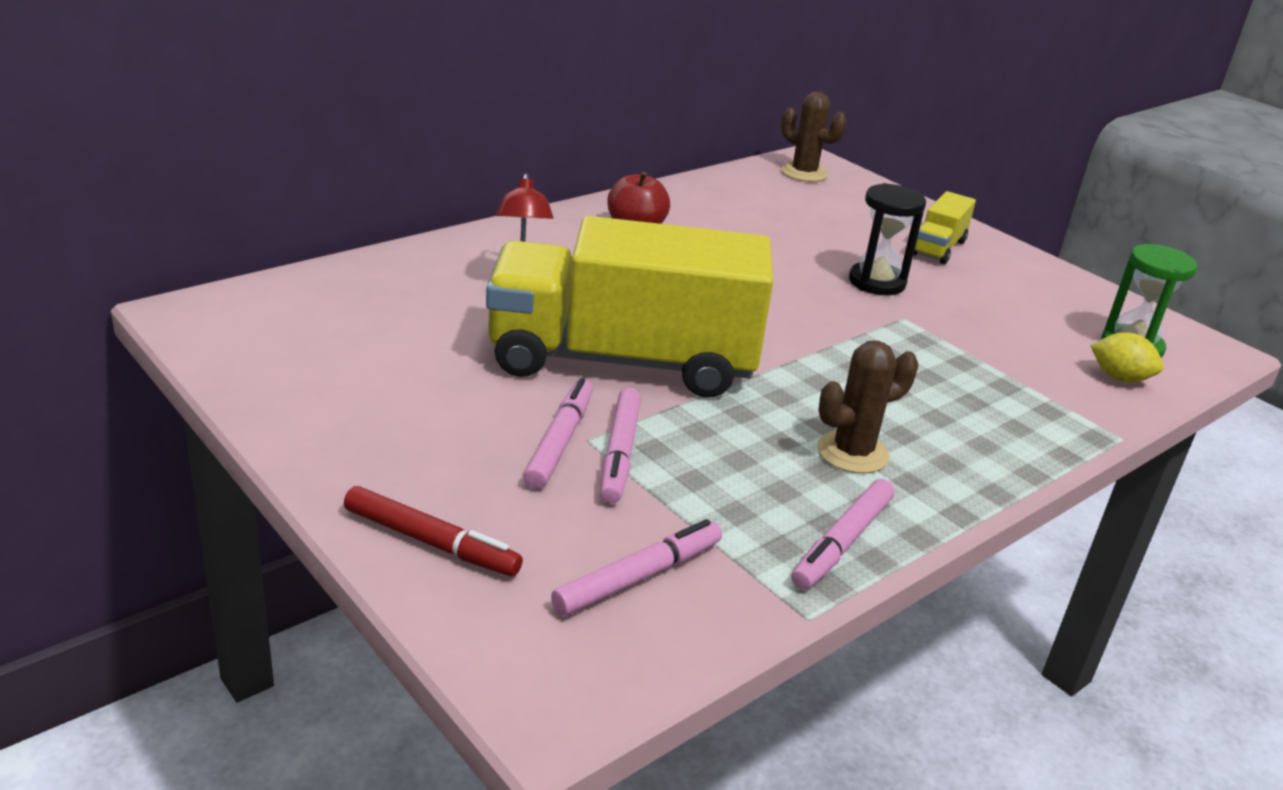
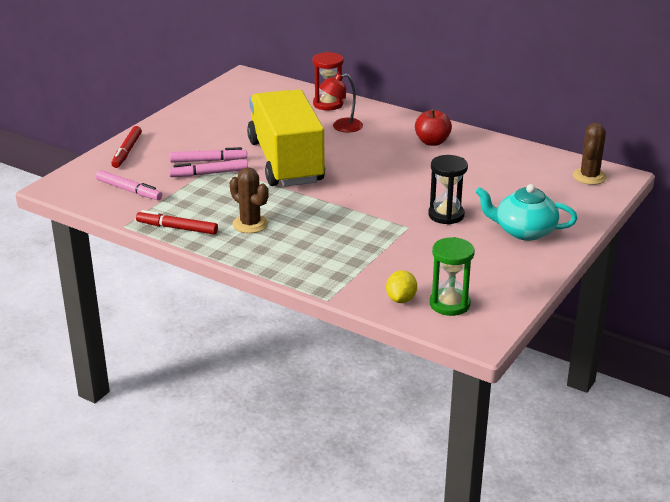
camera: 75 degrees right, 0 degrees up
(416, 268) = (328, 104): none -> red hourglass
(842, 543) = (177, 228): pink marker -> red marker
(938, 248) = (524, 231): yellow truck -> turquoise teapot

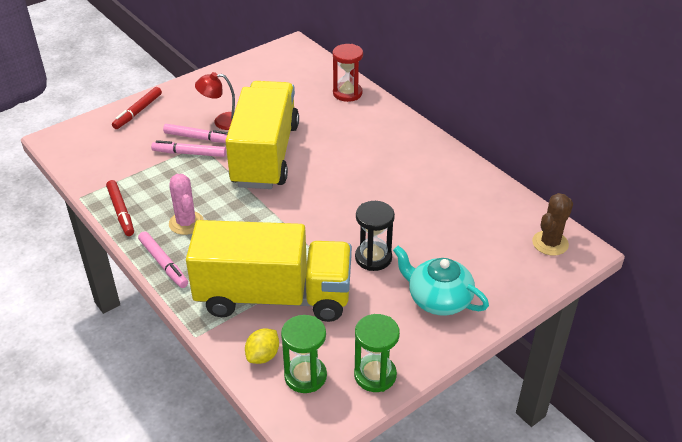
camera: 20 degrees right, 10 degrees up
(129, 190) = (110, 157): pink marker -> pink marker (163, 263)
(177, 228) = (121, 212): red marker -> red marker turned 150 degrees counterclockwise
(250, 224) = (186, 223): brown cactus -> pink cactus
(341, 127) = (342, 124): red lamp -> red lamp (222, 121)
(378, 258) = (274, 296): none -> yellow truck
(432, 142) = (417, 161): red apple -> none
(509, 290) = (375, 375): none -> green hourglass

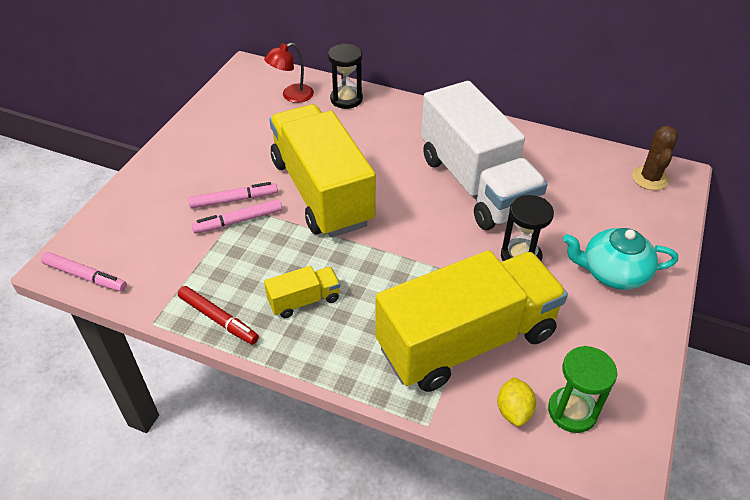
camera: 30 degrees left, 5 degrees up
(138, 112) = (137, 195): red marker -> none
(163, 263) = (320, 358): pink marker -> pink marker (85, 276)
(186, 223) = (304, 300): pink cactus -> yellow truck
(222, 121) = (243, 172): red lamp -> red lamp (291, 96)
(347, 93) = (346, 99): red hourglass -> black hourglass
(375, 375) = (630, 376): green hourglass -> none
(390, 192) = (476, 184): none -> white truck

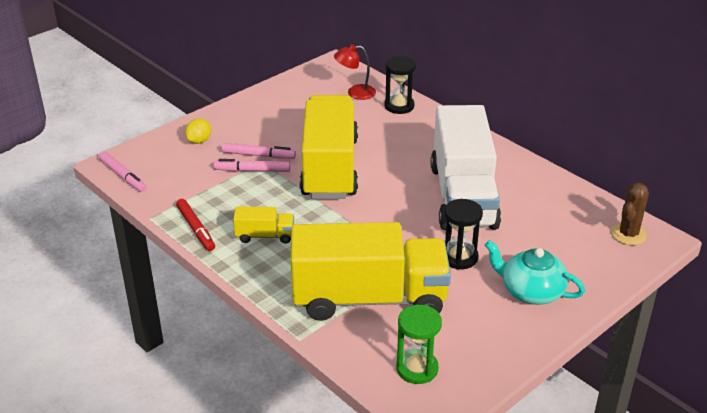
camera: 25 degrees right, 10 degrees down
(513, 411) = (371, 353): yellow lemon -> yellow lemon (199, 141)

